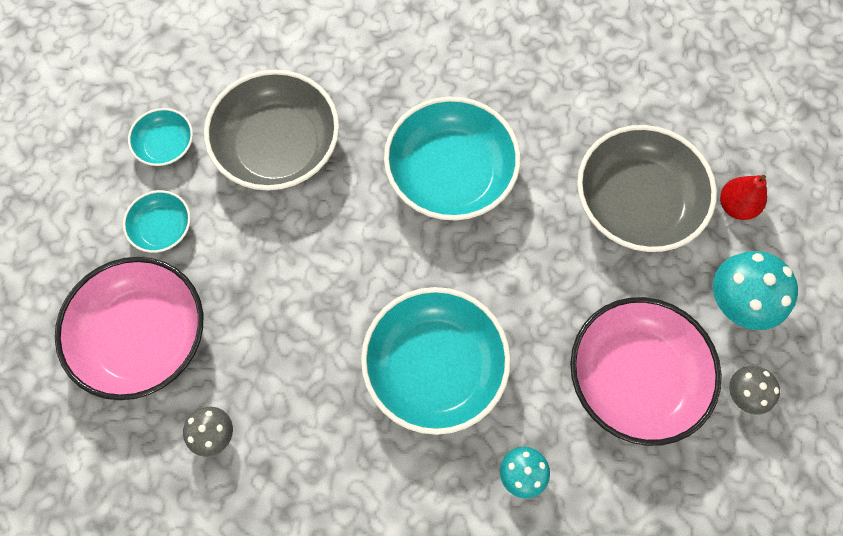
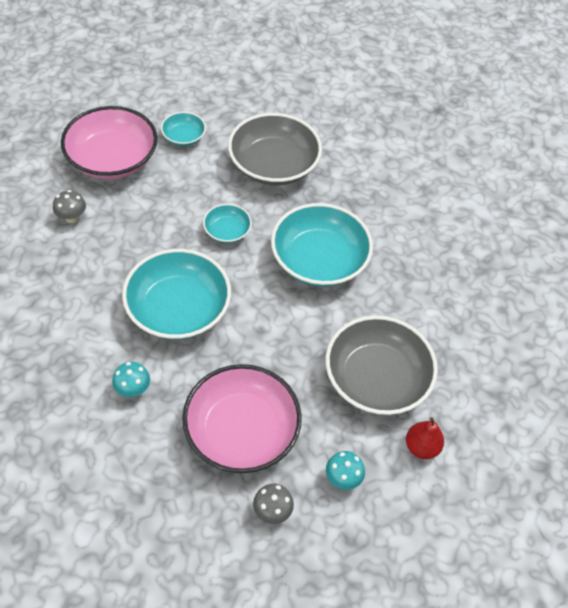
camera: 55 degrees right, 15 degrees down
(166, 145) = (236, 114): turquoise bowl -> turquoise bowl (227, 231)
(737, 302) = (343, 478): turquoise mushroom -> turquoise mushroom, size x0.59

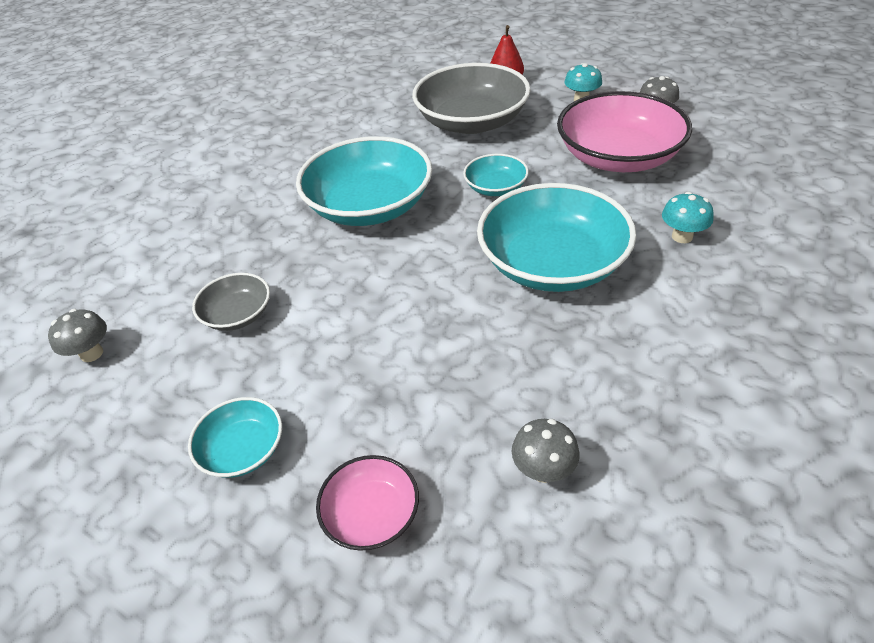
camera: 115 degrees left, 10 degrees down
(112, 159) = (371, 514): pink bowl -> pink bowl, size x0.49
(227, 231) = (397, 291): turquoise bowl -> turquoise bowl (495, 187)
(273, 165) = (237, 314): grey bowl -> grey bowl, size x0.49
(296, 110) = (92, 353): none -> grey mushroom

